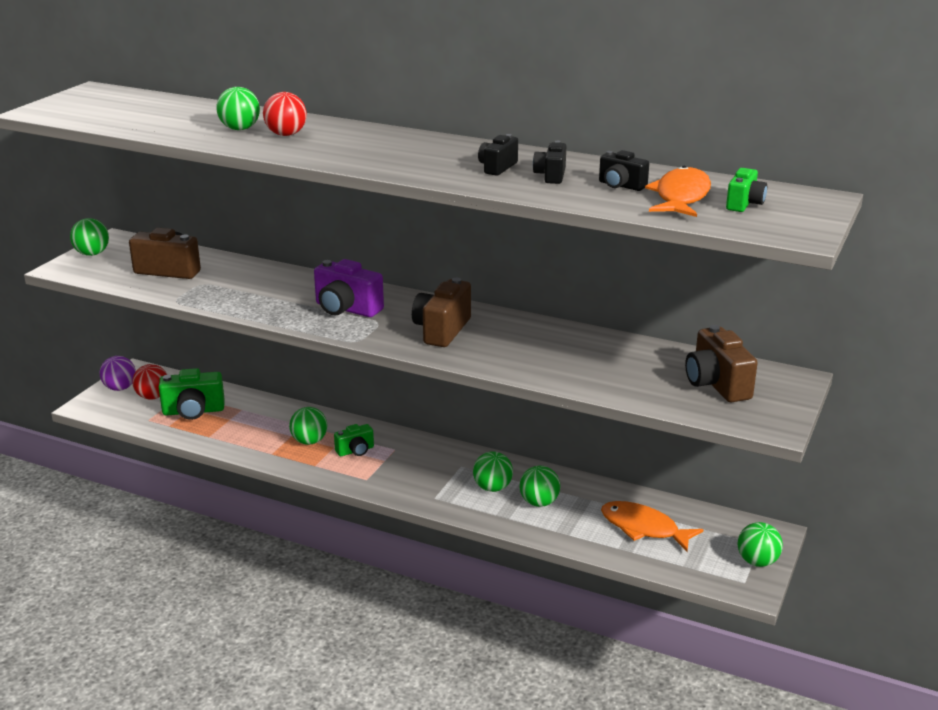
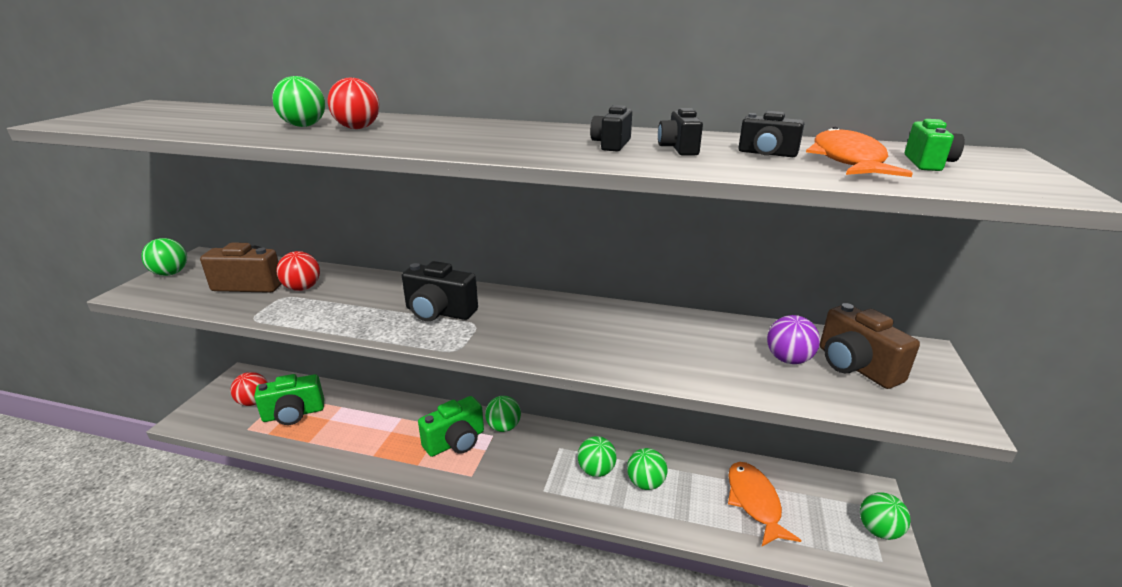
camera: 10 degrees left, 0 degrees up
(120, 388) = (222, 395): purple ball -> purple ball (788, 359)
(219, 277) = (302, 288): none -> red ball
(309, 441) = (409, 436): green ball -> green ball (503, 427)
(346, 309) = (439, 312): purple camera -> black camera
(355, 451) = (456, 442): green camera -> green camera, size x1.69
(442, 330) = (544, 328): brown camera -> none
(643, 528) = (754, 502): orange fish -> orange fish turned 60 degrees clockwise

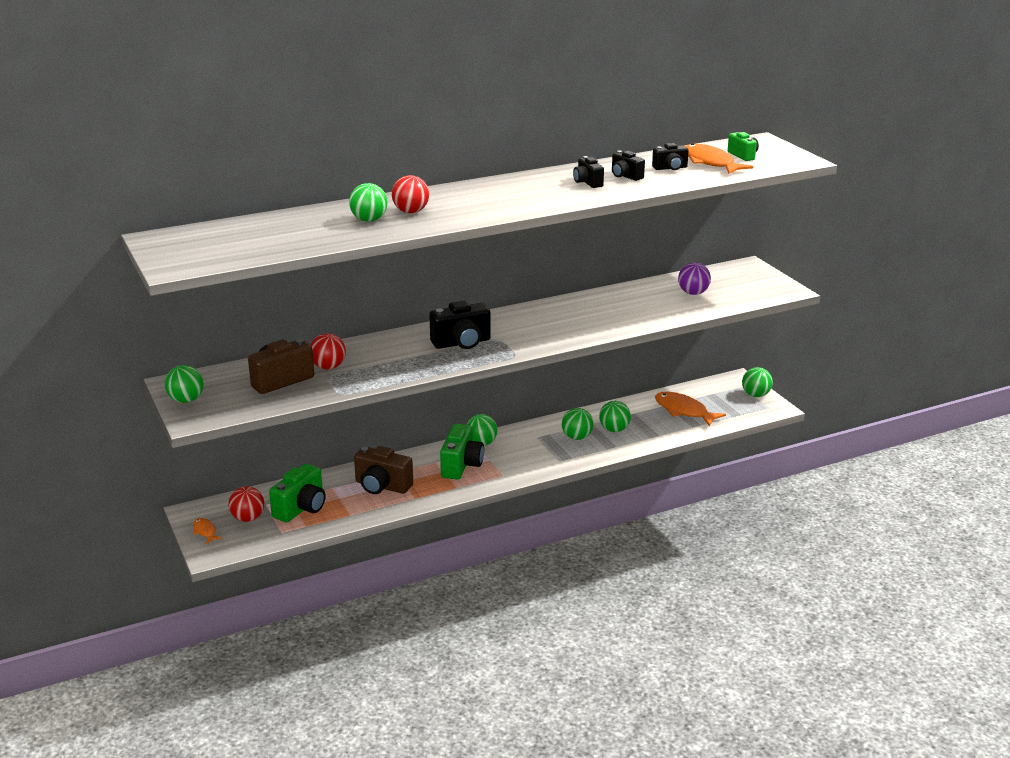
camera: 40 degrees left, 0 degrees up
(216, 397) = (205, 531): none -> orange fish
(855, 366) = (726, 284): brown camera -> brown camera (382, 486)

